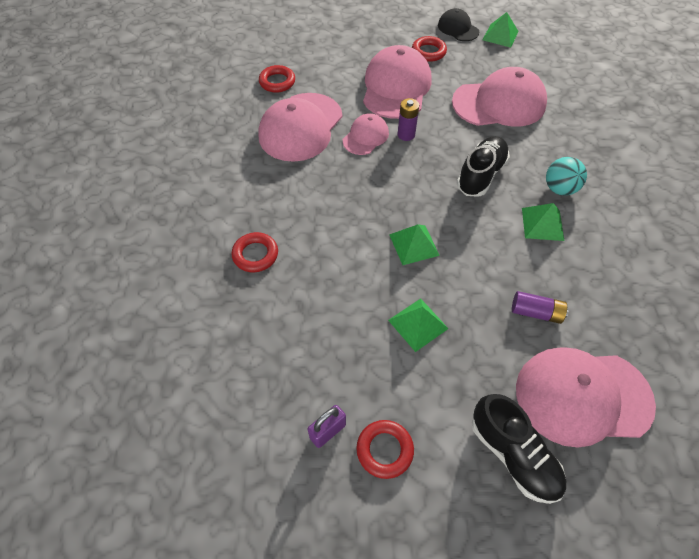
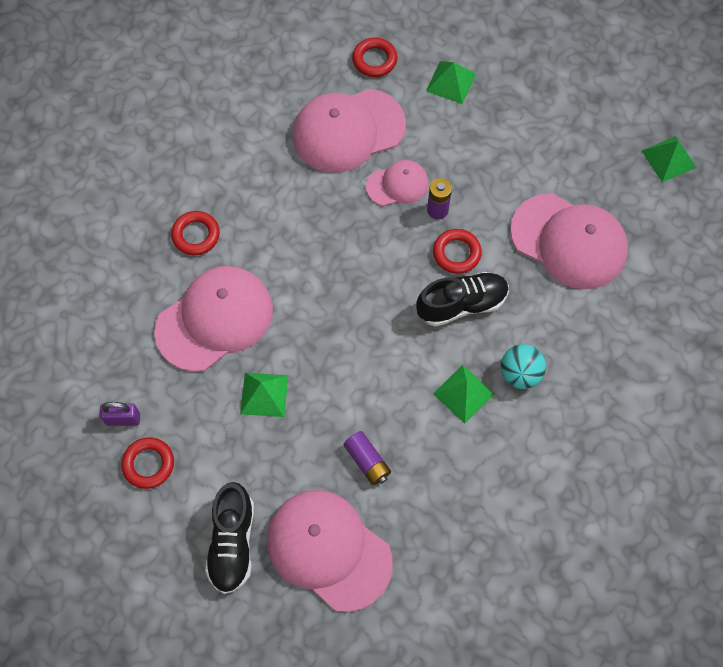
camera: 40 degrees right, 10 degrees up
(396, 87) = (484, 148): pink cap -> pink cap (215, 319)
(414, 244) = (331, 325): green pyramid -> green pyramid (451, 82)
(428, 52) = (564, 126): red ring -> red ring (456, 253)
(458, 28) = (631, 117): black cap -> none

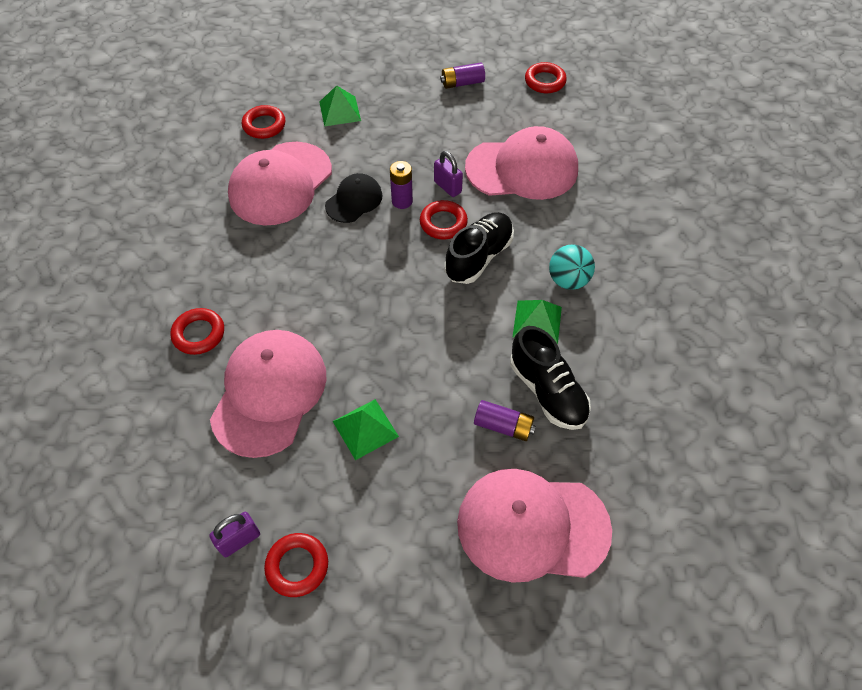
camera: 35 degrees left, 10 degrees down
(232, 543) = (438, 584): black shoe -> black shoe (547, 391)
(397, 184) = (354, 200): pink cap -> black cap
(487, 219) = (447, 187): none -> purple padlock
(586, 115) = (462, 83): none -> purple battery
(669, 159) = (545, 81): green pyramid -> red ring

